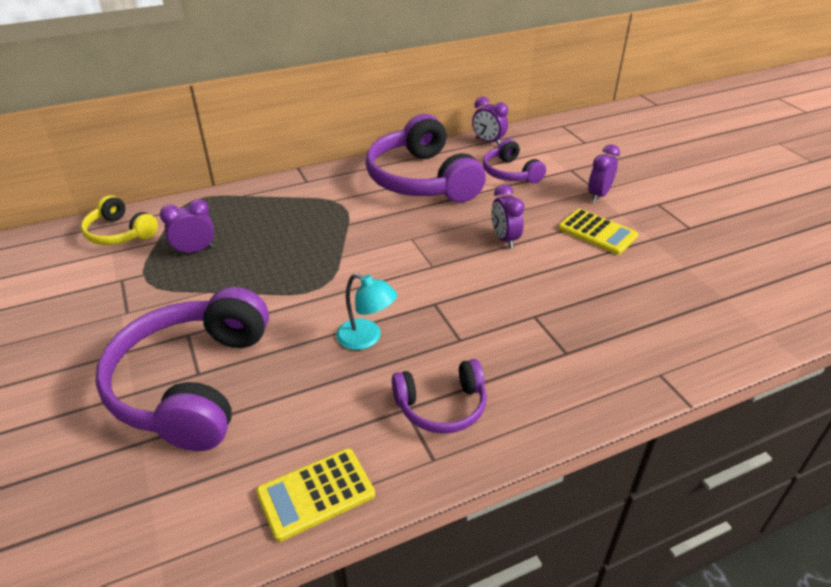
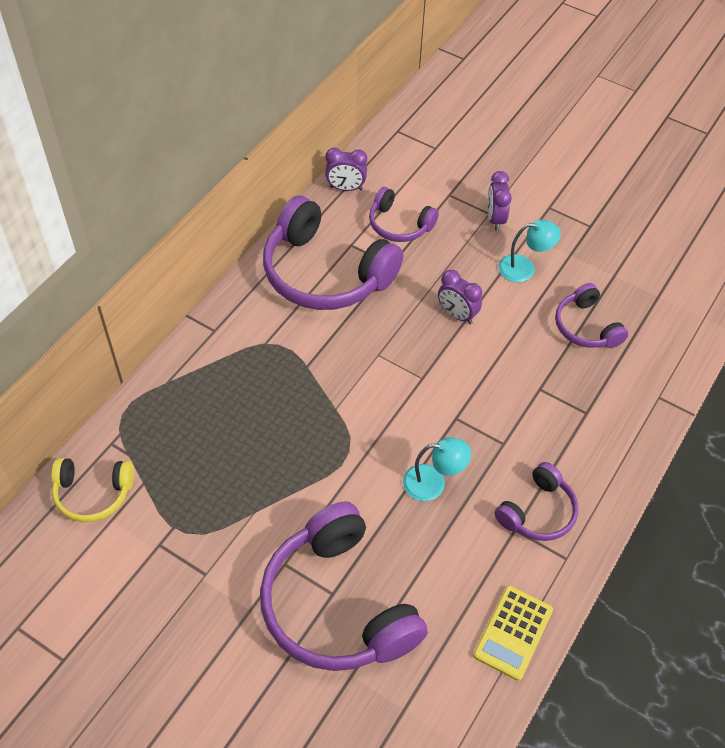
camera: 35 degrees left, 15 degrees up
(195, 251) = (194, 474): purple clock -> none
(597, 232) = (524, 268): yellow calculator -> turquoise lamp
(624, 291) = (586, 327): none -> purple headphones

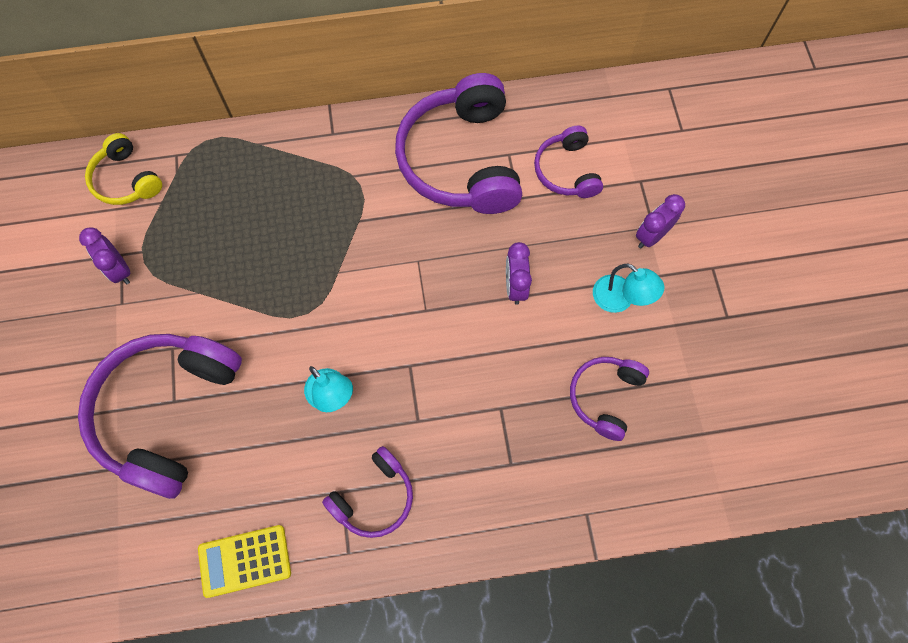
camera: 50 degrees right, 15 degrees up
(346, 188) = (564, 103): purple clock -> purple clock (119, 270)
(537, 512) = (374, 497): purple headphones -> purple headphones turned 45 degrees counterclockwise

